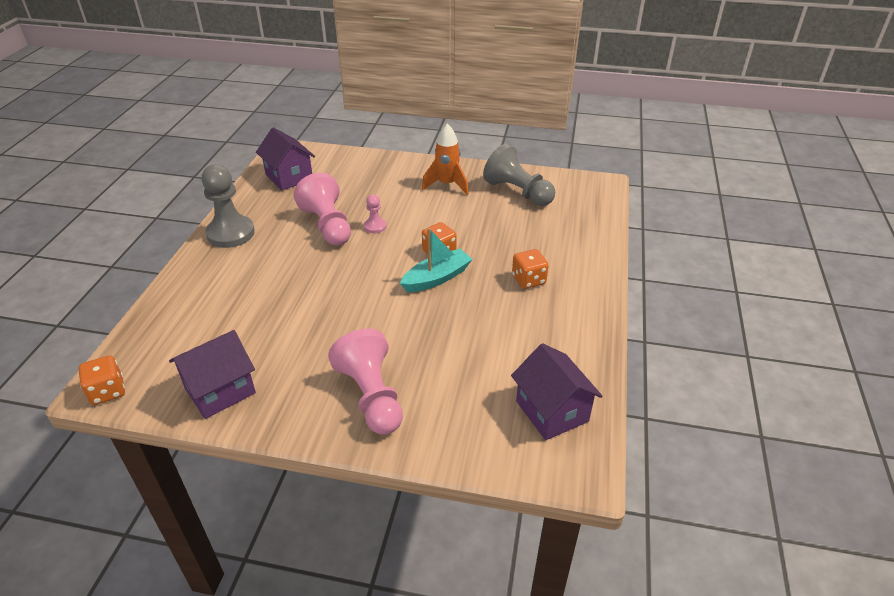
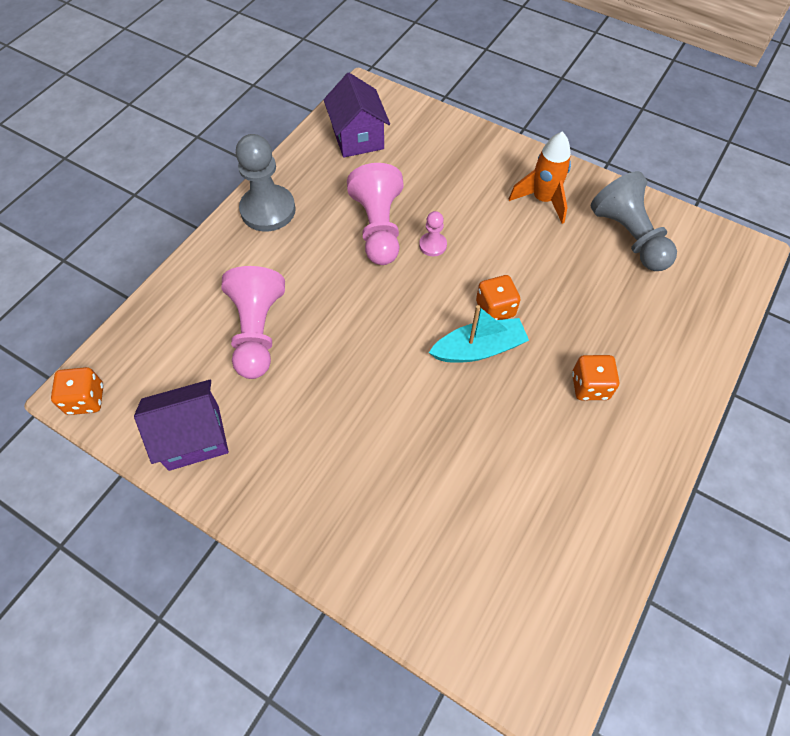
camera: 20 degrees right, 20 degrees up
(371, 396) = (348, 501): pink pawn -> pink pawn (257, 332)
(552, 411) = (544, 597): purple house -> none

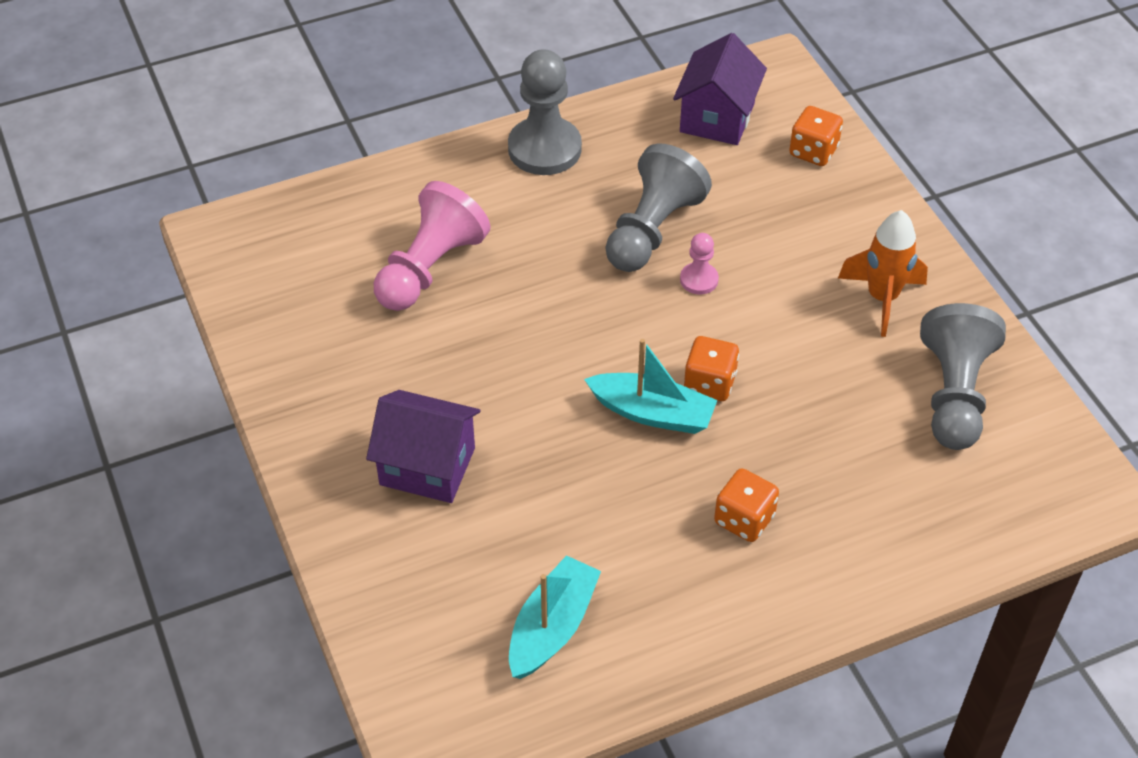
camera: 35 degrees right, 10 degrees down
(86, 399) = (218, 243): orange dice -> orange dice (813, 151)
(194, 437) = (290, 333): purple house -> purple house (427, 466)
(378, 228) = (652, 230): pink pawn -> grey pawn
(544, 541) = (552, 627): none -> turquoise boat

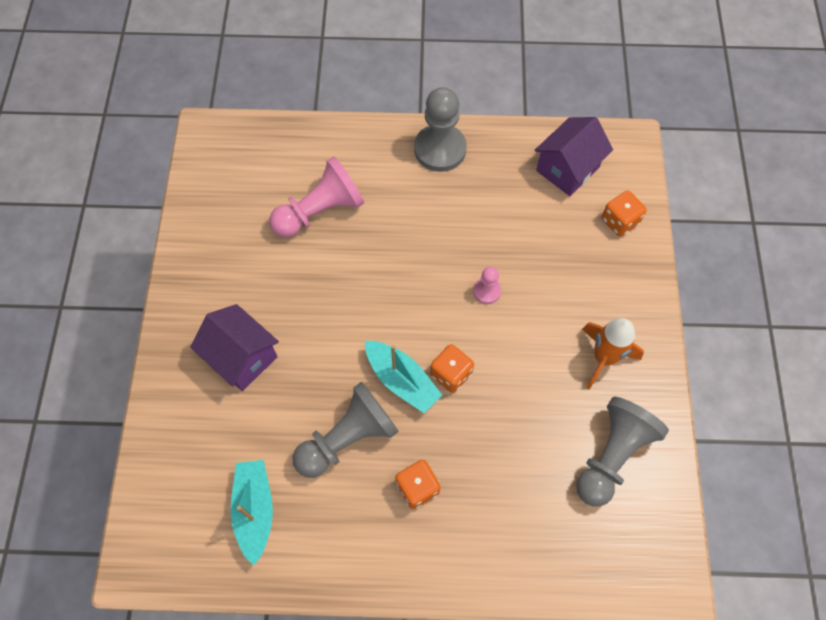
camera: 25 degrees right, 15 degrees up
(552, 627) = (255, 510): turquoise boat -> turquoise boat turned 60 degrees counterclockwise
(652, 230) = (476, 240): grey pawn -> grey pawn (348, 438)

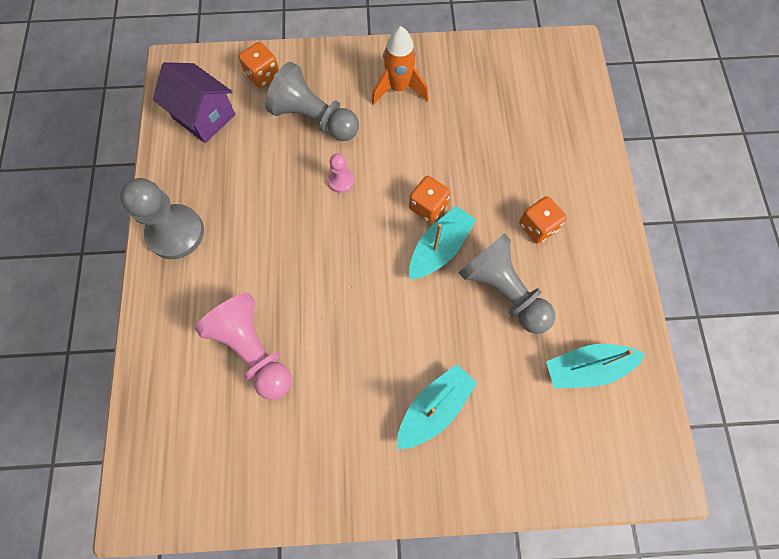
camera: 95 degrees left, 5 degrees up
(242, 357) = (434, 408): purple house -> turquoise boat
(612, 456) = (483, 83): grey pawn -> grey pawn (314, 119)

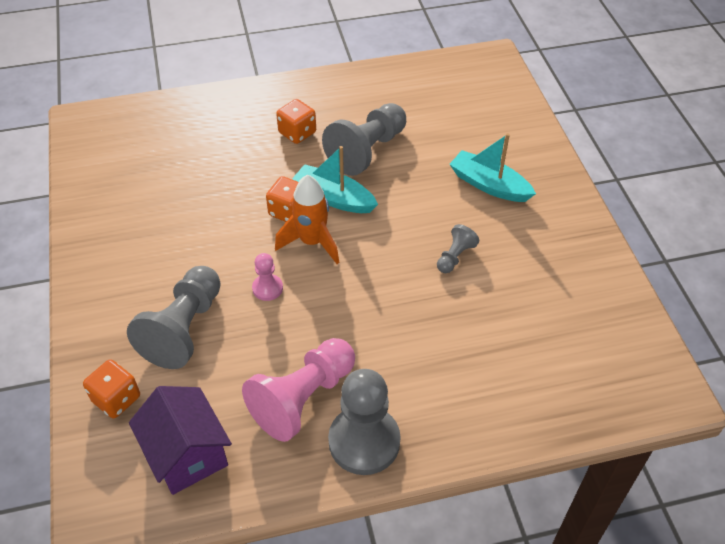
camera: 100 degrees left, 20 degrees down
(204, 116) = (187, 454): purple house -> purple house turned 60 degrees counterclockwise
(253, 350) = (481, 329): pink pawn -> pink pawn (303, 398)
(342, 347) = (455, 256): none -> grey pawn
(398, 88) = (137, 254): orange rocket -> orange rocket (312, 242)
(587, 368) = (422, 97): turquoise boat -> none

